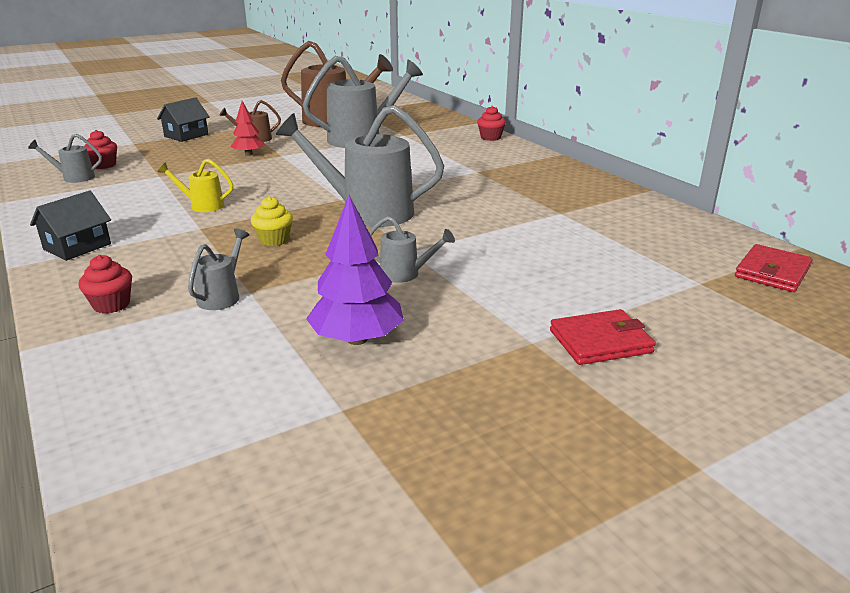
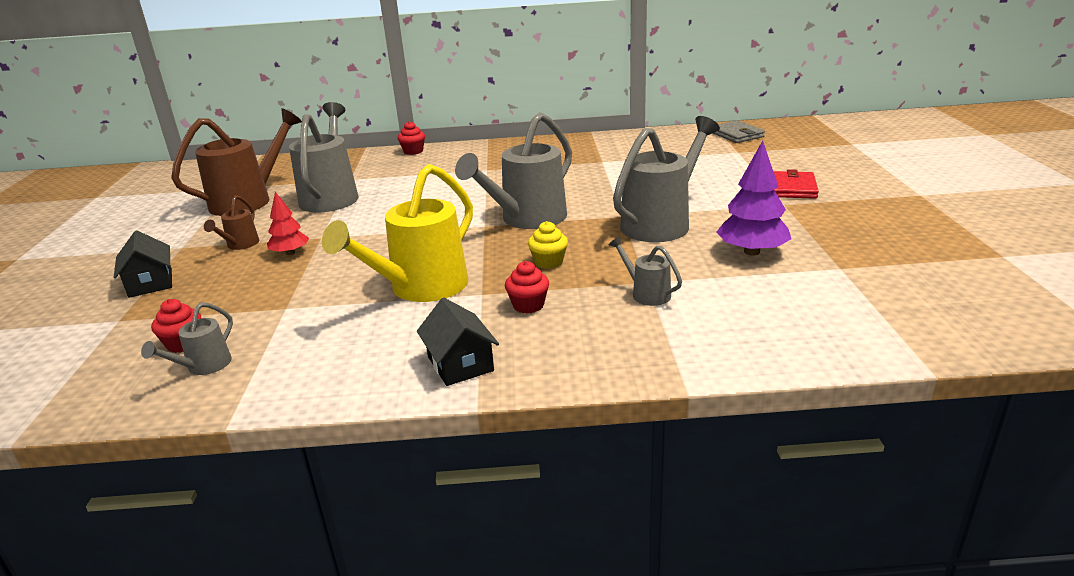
camera: 60 degrees left, 0 degrees up
(111, 305) = (625, 345): red cupcake -> red cupcake (528, 305)
(202, 205) = (420, 288): yellow watering can -> yellow watering can, size x2.15
(406, 274) = (662, 223): grey watering can -> grey watering can, size x2.15
(772, 272) = (737, 135): red wallet -> grey wallet

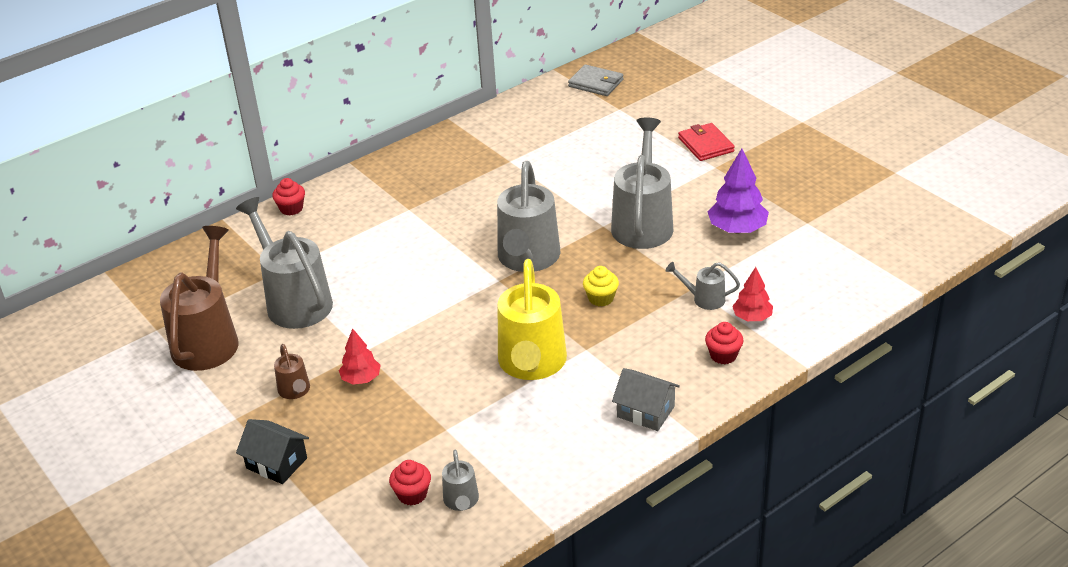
camera: 35 degrees left, 10 degrees up
(460, 364) = (645, 411): black house -> grey house
(528, 305) = (633, 344): red cupcake -> red cupcake (723, 355)
(679, 325) = (752, 317): none -> red tree

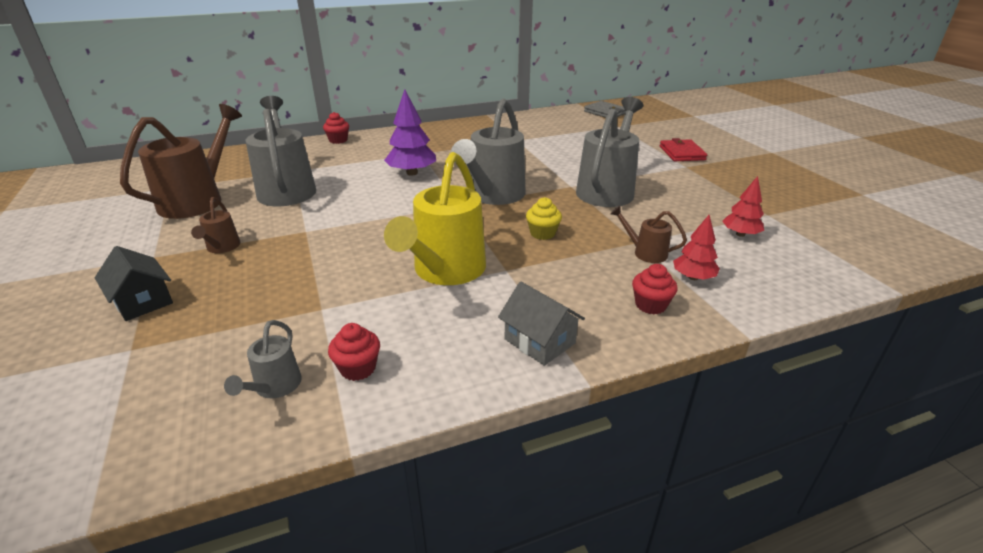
camera: 15 degrees right, 5 degrees down
(361, 379) = (284, 250): red tree -> red tree (740, 234)
(412, 494) = (232, 365): red cupcake -> red cupcake (358, 368)
(703, 299) = (645, 252): grey watering can -> brown watering can
(737, 229) = (695, 208): purple tree -> purple tree (412, 173)

